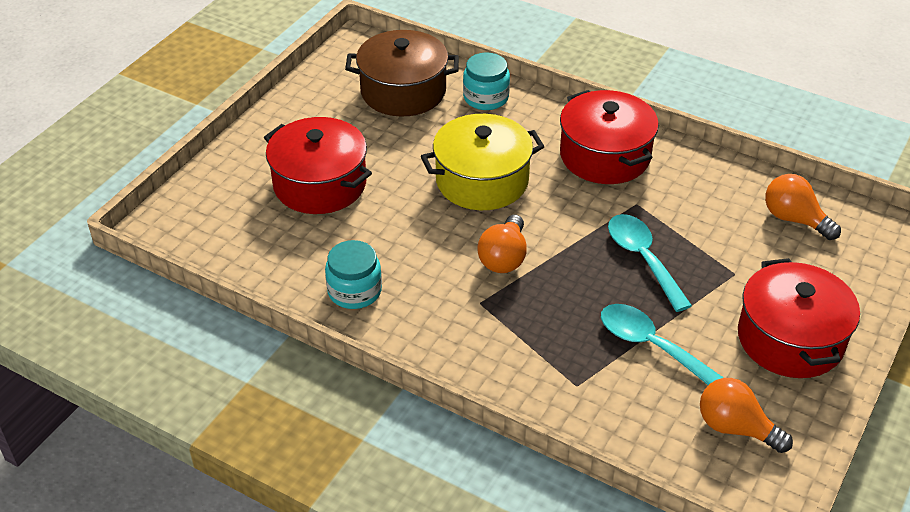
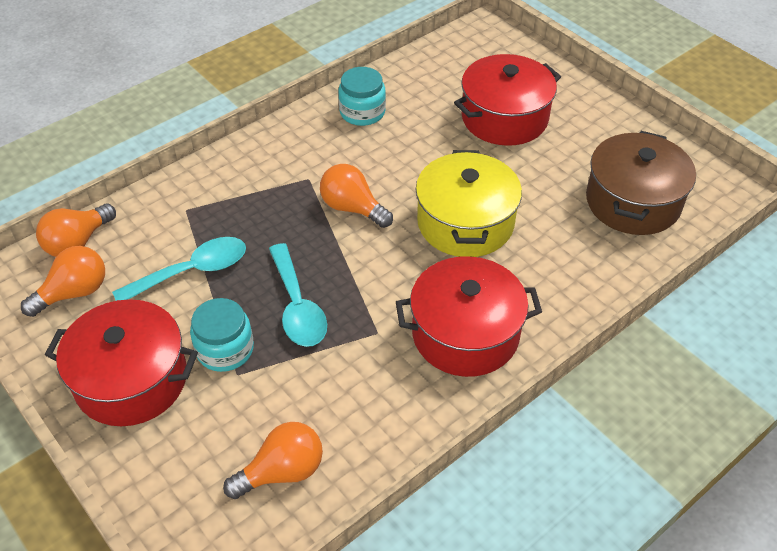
camera: 110 degrees right, 5 degrees up
(486, 97) = (603, 264): turquoise jar -> turquoise jar (225, 349)
(643, 259) = (297, 306): turquoise spoon -> turquoise spoon turned 75 degrees clockwise
(675, 458) = (78, 242): none -> orange light bulb

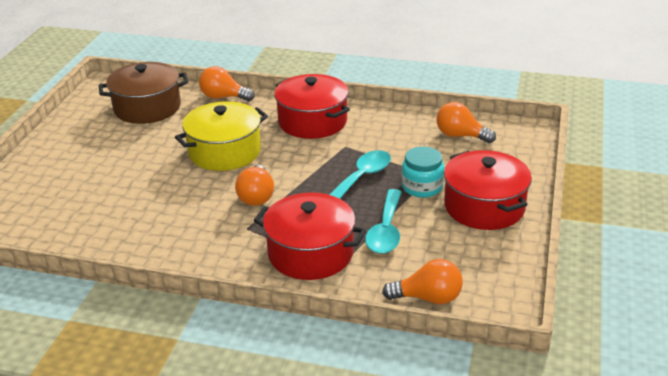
camera: 125 degrees left, 15 degrees down
(74, 293) = (465, 269): orange light bulb -> orange light bulb (223, 97)
(192, 271) = (386, 230): turquoise spoon -> turquoise spoon turned 105 degrees counterclockwise
(362, 112) = (144, 239): turquoise jar -> none
(504, 118) = (96, 176): red pot -> red pot (310, 253)

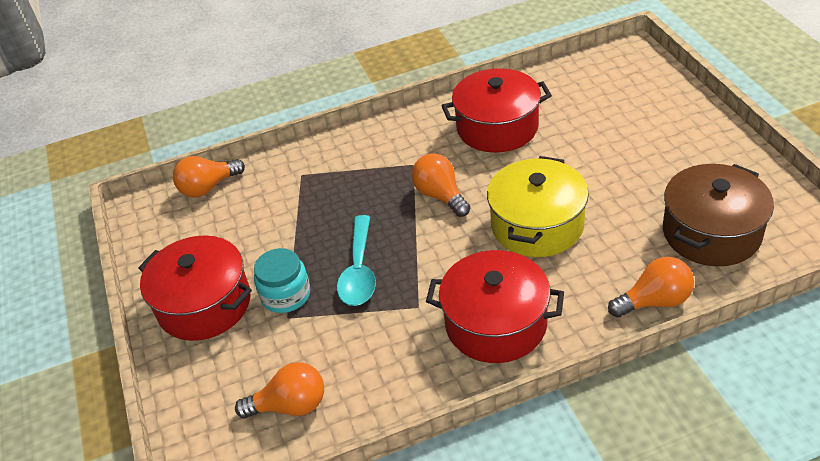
camera: 150 degrees right, 10 degrees up
(310, 253) = (334, 172): red pot -> red pot (497, 127)
(386, 230) = (286, 226): turquoise spoon -> none

